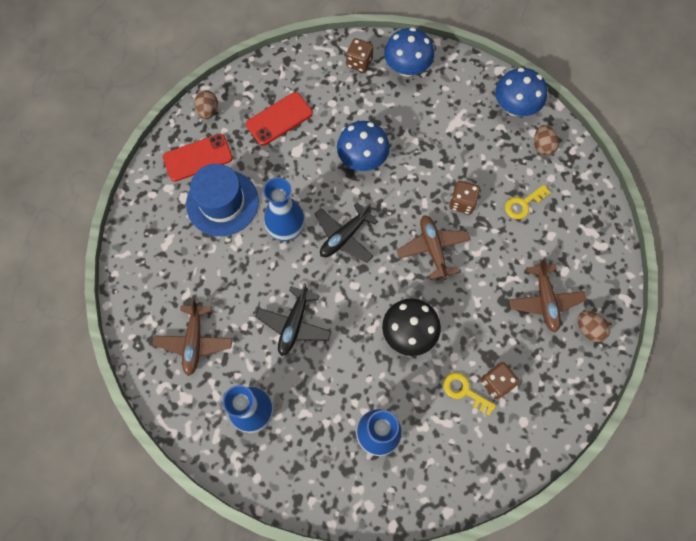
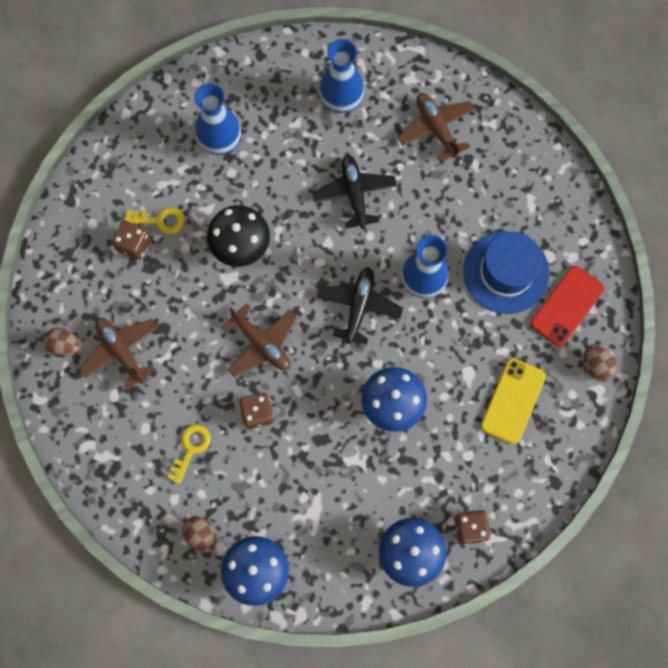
camera: 150 degrees right, 5 degrees up
(279, 119) = (513, 401): red phone -> yellow phone

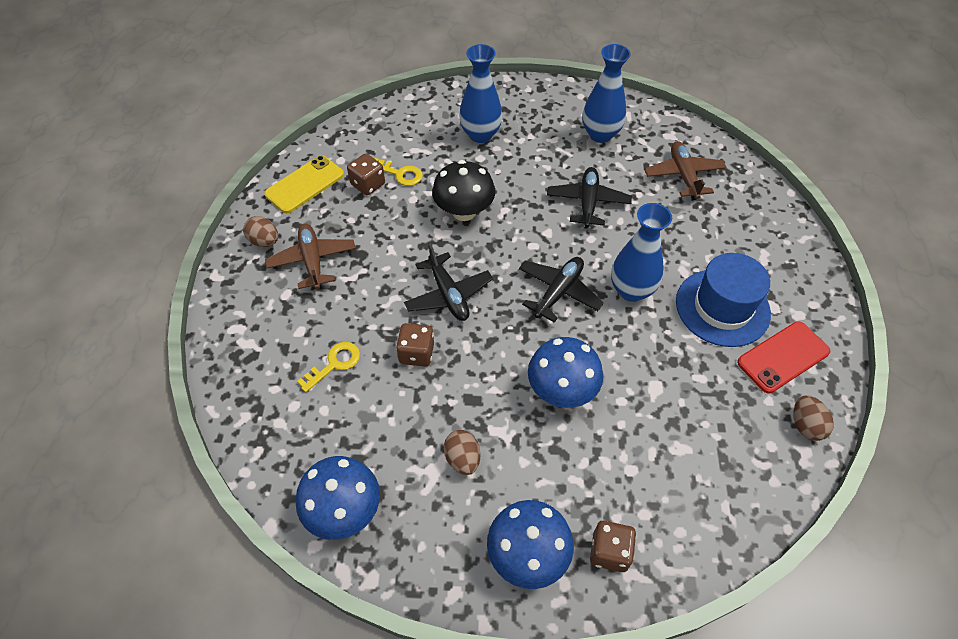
camera: 20 degrees right, 20 degrees down
(201, 535) = (303, 451): brown egg -> brown egg (462, 459)
(262, 344) = (448, 295): brown plane -> black plane
(513, 401) = (699, 430): yellow phone -> yellow phone (305, 184)

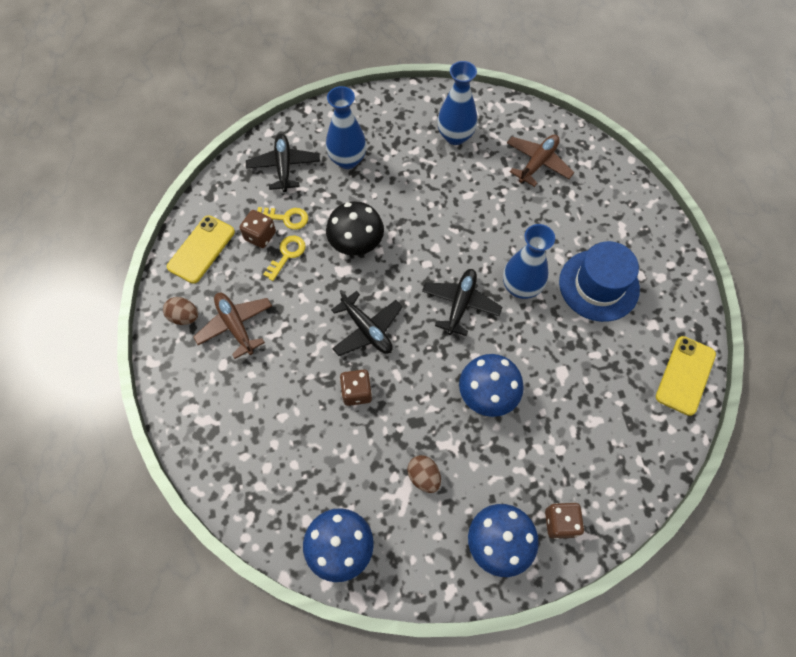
camera: 15 degrees left, 10 degrees up
(334, 364) = (289, 420): yellow key -> yellow key (287, 255)
(587, 202) = (462, 209): black plane -> black plane (284, 166)
(683, 175) = (537, 163): brown plane -> brown plane turned 60 degrees clockwise
(783, 357) = (656, 319): red phone -> none
(805, 425) = (685, 375): brown egg -> yellow phone

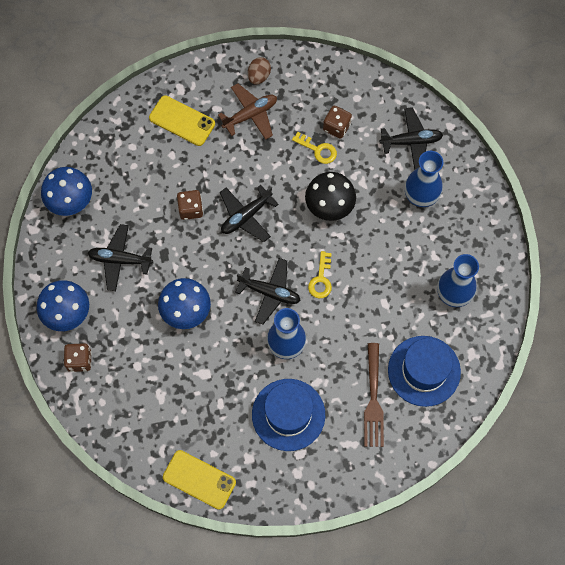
camera: 90 degrees right, 5 degrees up
(201, 249) = (322, 82): yellow phone -> yellow phone (182, 121)
(286, 218) = (355, 147): yellow key -> yellow key (321, 279)
(424, 477) = (120, 260): brown egg -> black plane
(537, 163) = (424, 371): brown plane -> blue hat
(571, 207) = (373, 398): none -> brown fork

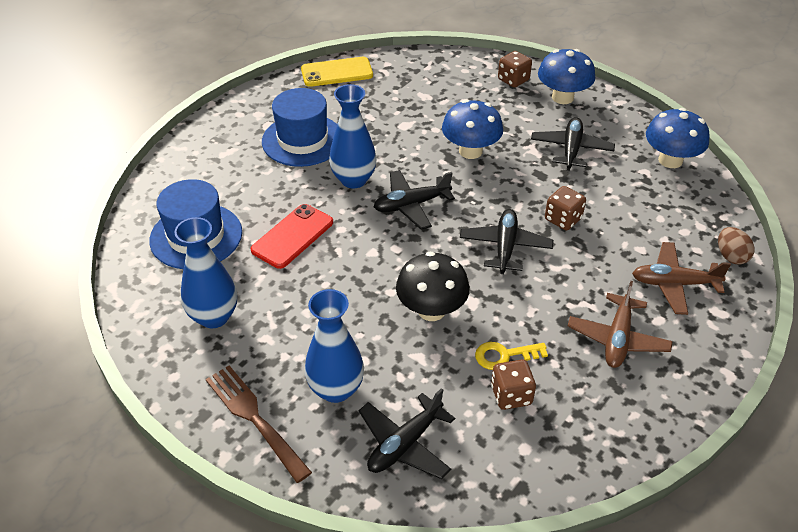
camera: 140 degrees right, 25 degrees down
(120, 260) = (571, 149): black plane -> black plane turned 45 degrees counterclockwise
(182, 121) = (674, 284): yellow phone -> brown plane
(259, 76) = (662, 386): brown egg -> brown egg (731, 256)
(321, 279) = (372, 244): yellow key -> none
(364, 323) = (292, 236): none -> red phone
(373, 398) = (232, 190): brown fork -> brown fork (255, 419)

